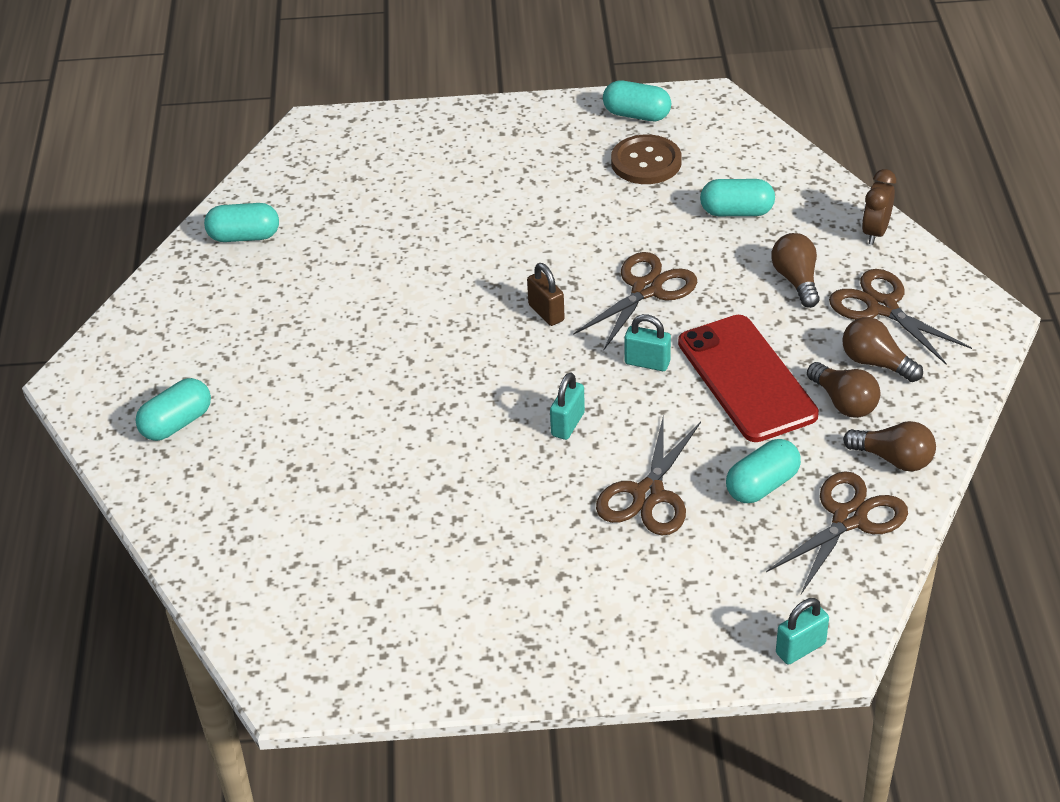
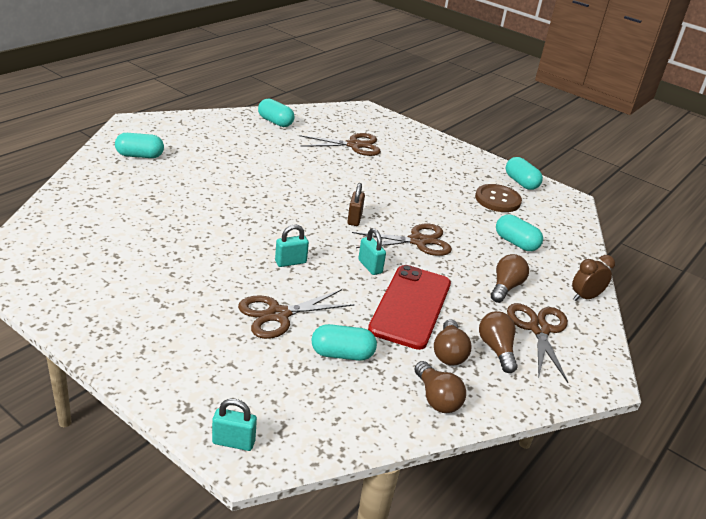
camera: 35 degrees right, 10 degrees down
(849, 518) = (365, 405): brown scissors -> brown scissors (354, 145)

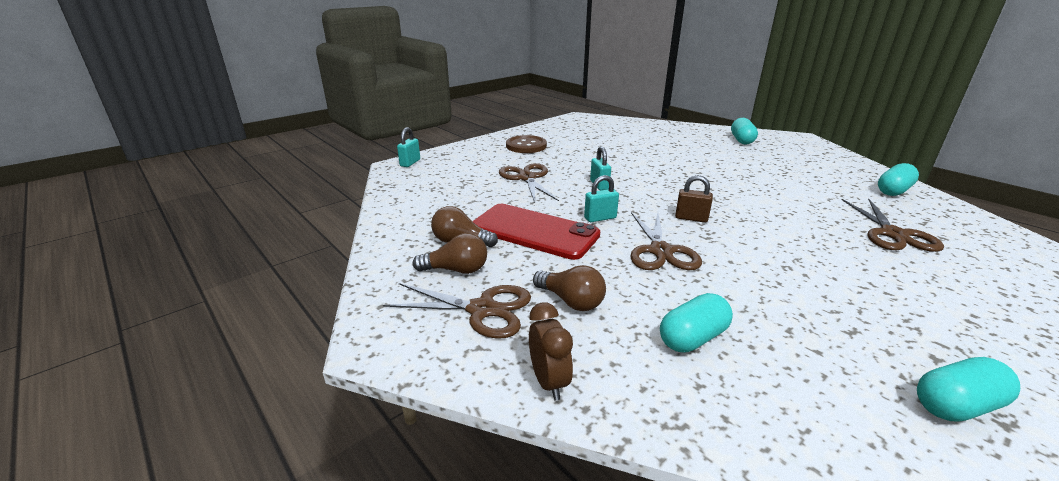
camera: 105 degrees right, 5 degrees down
(342, 354) = (475, 196): turquoise capsule -> none
(436, 398) = (407, 227): brown light bulb -> none
(497, 200) = (838, 349): brown button -> brown button (526, 146)

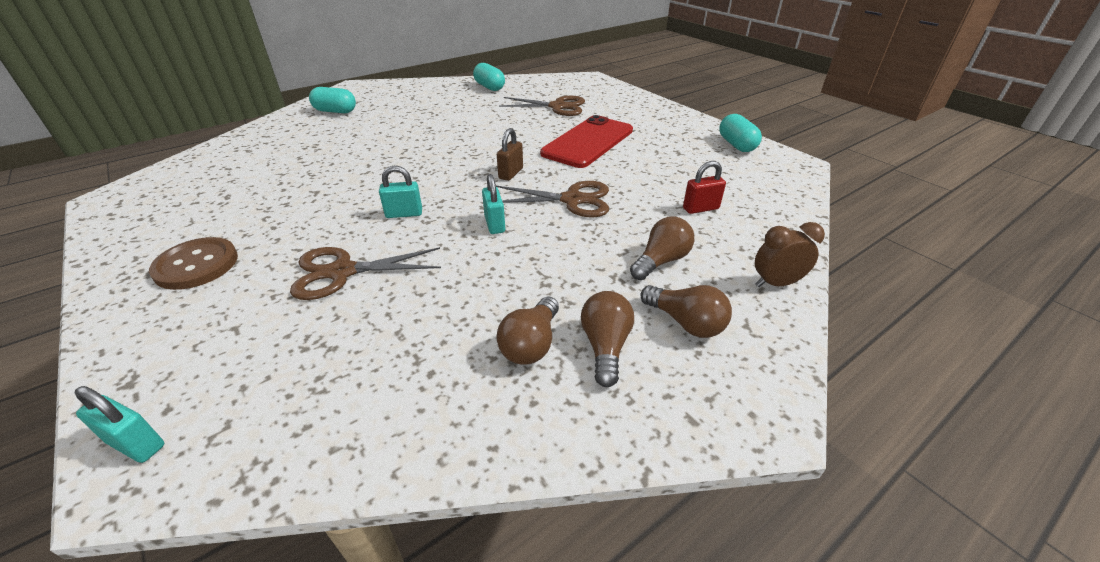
camera: 85 degrees left, 10 degrees up
(482, 310) = (686, 323): brown scissors -> brown light bulb
(534, 231) = (516, 275): red phone -> red phone (588, 142)
(692, 338) = (700, 208): turquoise capsule -> red padlock

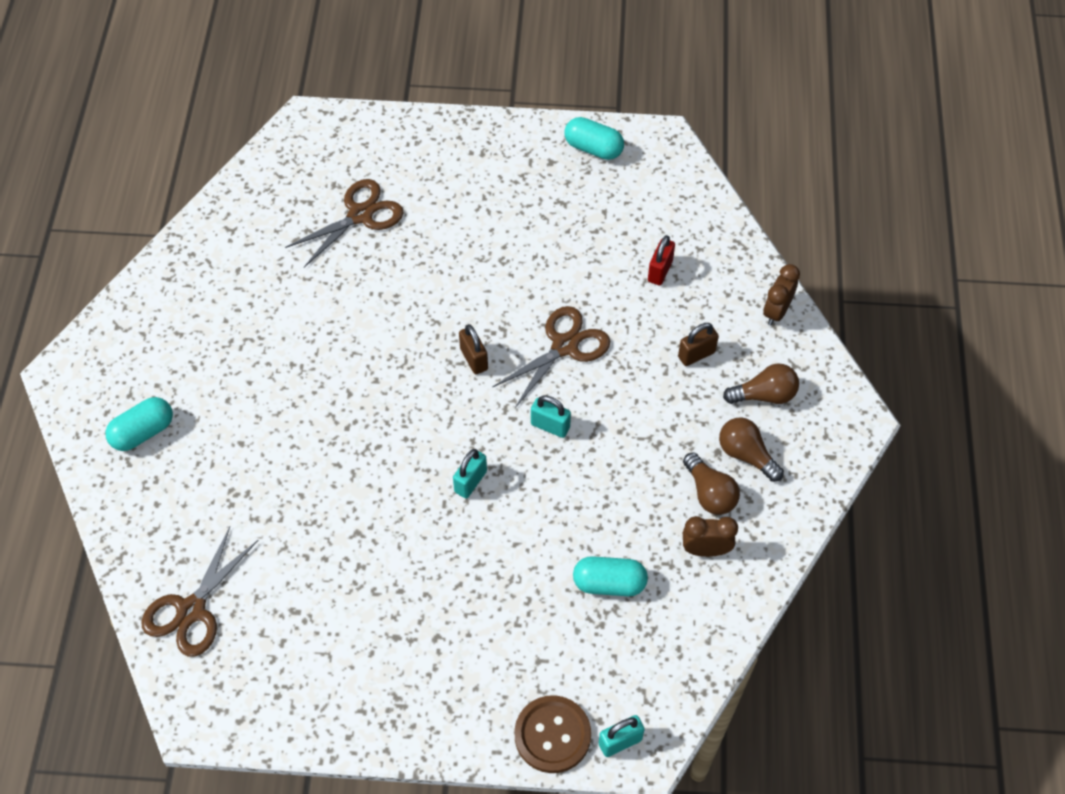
camera: 50 degrees left, 20 degrees up
(196, 265) = (419, 666): brown button -> brown button (552, 735)
(342, 272) = (524, 566): brown scissors -> brown scissors (191, 610)
(459, 378) = (705, 550): none -> brown clock
(489, 87) = (229, 237): turquoise capsule -> turquoise capsule (609, 583)
(588, 142) = (472, 254): red phone -> none
(661, 261) = (696, 354): brown light bulb -> brown padlock

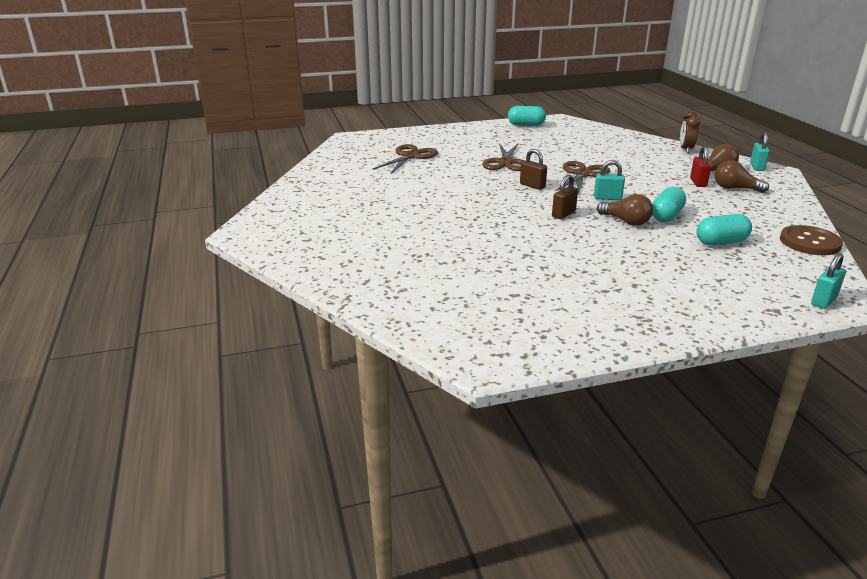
camera: 20 degrees left, 30 degrees down
(143, 432) = (324, 244): turquoise capsule -> turquoise capsule (666, 216)
(191, 610) = (430, 310): brown scissors -> brown scissors (505, 162)
(470, 481) = (581, 223): turquoise padlock -> turquoise padlock (756, 167)
(552, 735) = (774, 308): brown button -> brown button (809, 242)
(660, 271) = (607, 148): red padlock -> red padlock (698, 183)
(696, 354) = (661, 166): brown padlock -> brown padlock (563, 214)
(705, 550) = (761, 220): brown clock -> none
(710, 493) = (733, 203): brown light bulb -> brown light bulb (626, 221)

